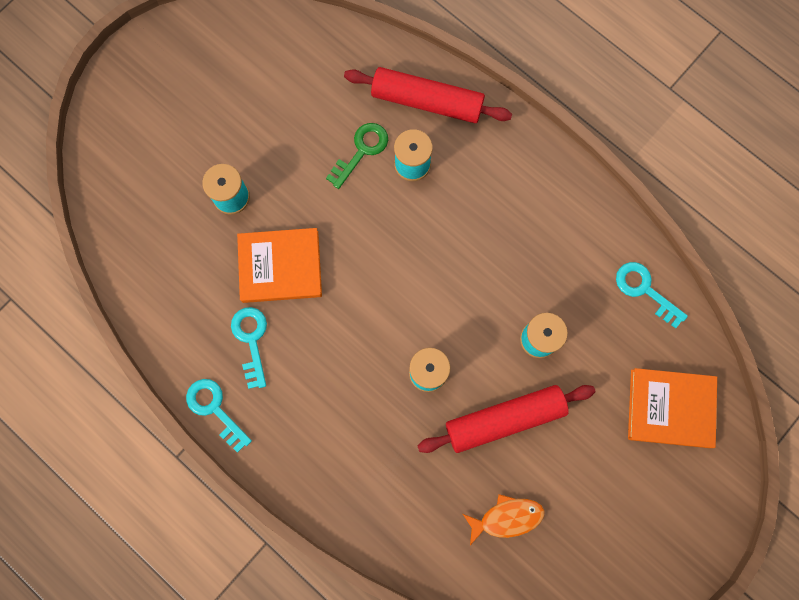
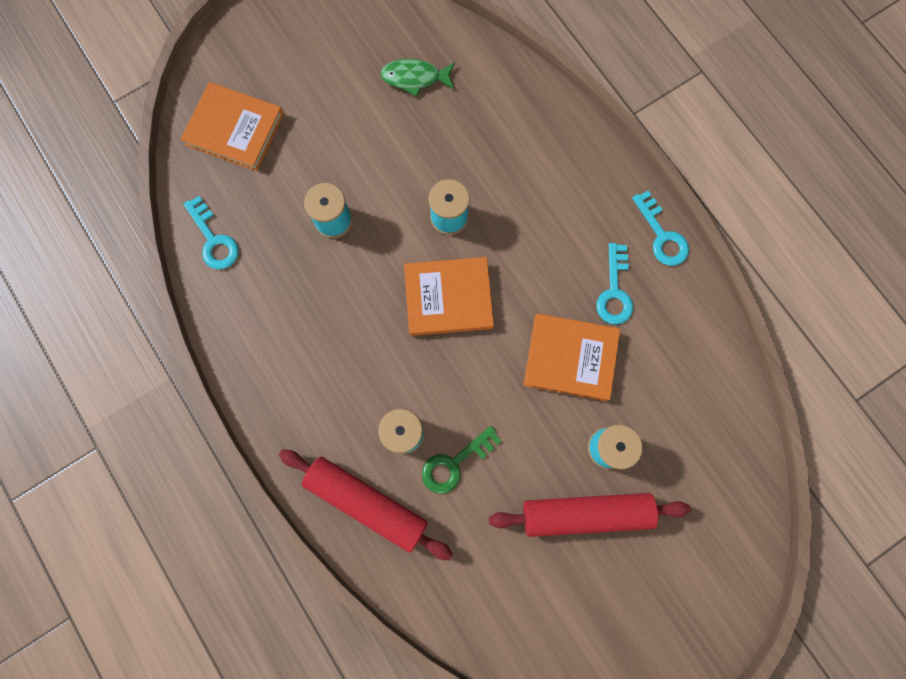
camera: 165 degrees left, 0 degrees up
(406, 293) = (448, 298): none -> orange book
(504, 419) = (390, 158): red rolling pin -> red rolling pin (585, 513)
(506, 518) = (415, 78): orange fish -> green fish

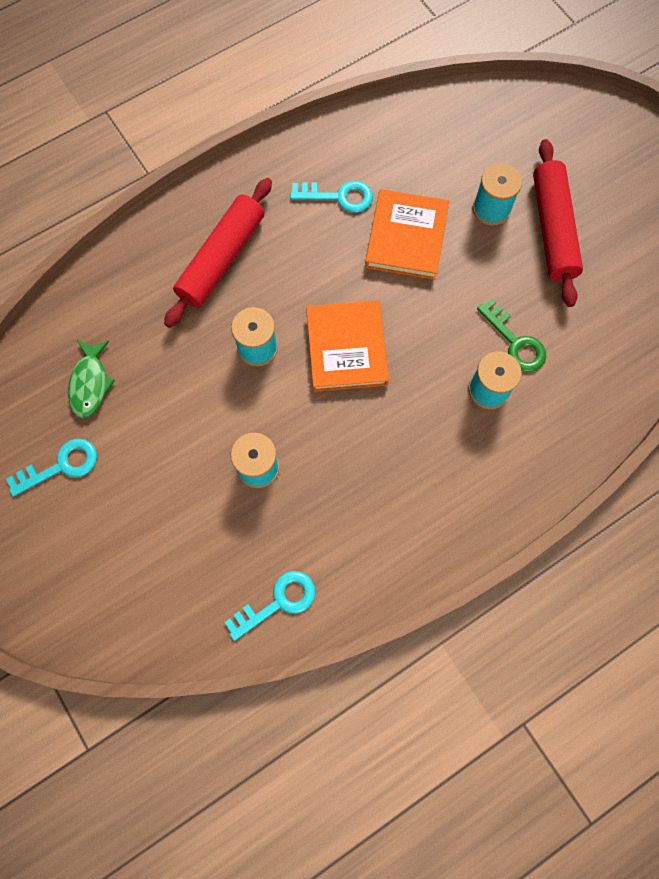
camera: 90 degrees left, 5 degrees down
(235, 129) = (139, 586): orange book -> none
(367, 502) = (560, 424): red rolling pin -> red rolling pin (221, 259)
(662, 235) = (282, 154): turquoise key -> turquoise key (61, 466)

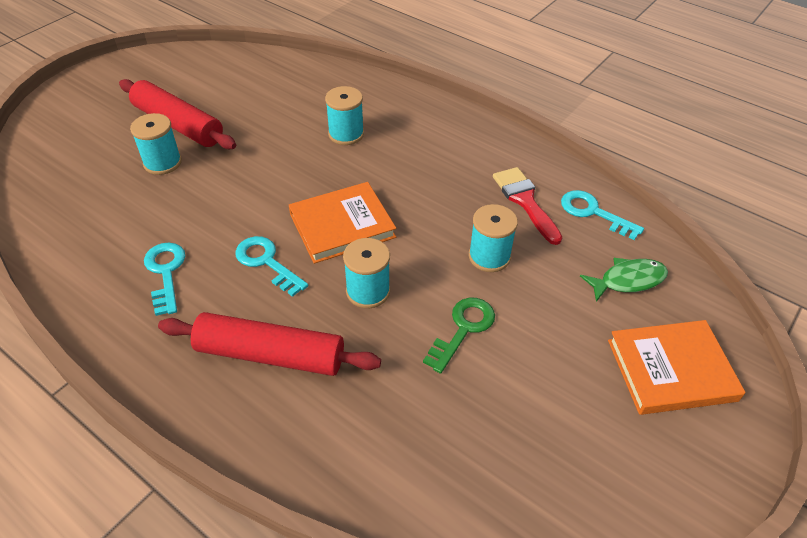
camera: 110 degrees left, 25 degrees down
(61, 466) = (584, 424): turquoise key -> turquoise key (267, 262)
(90, 383) = (477, 433): green fish -> green fish (628, 280)
(320, 537) = (525, 201): none -> red brush
(406, 237) = (206, 211): orange book -> orange book (671, 370)
(515, 342) = (296, 127): green key -> green key (463, 329)
(552, 229) = (178, 125): red rolling pin -> red rolling pin turned 60 degrees clockwise

